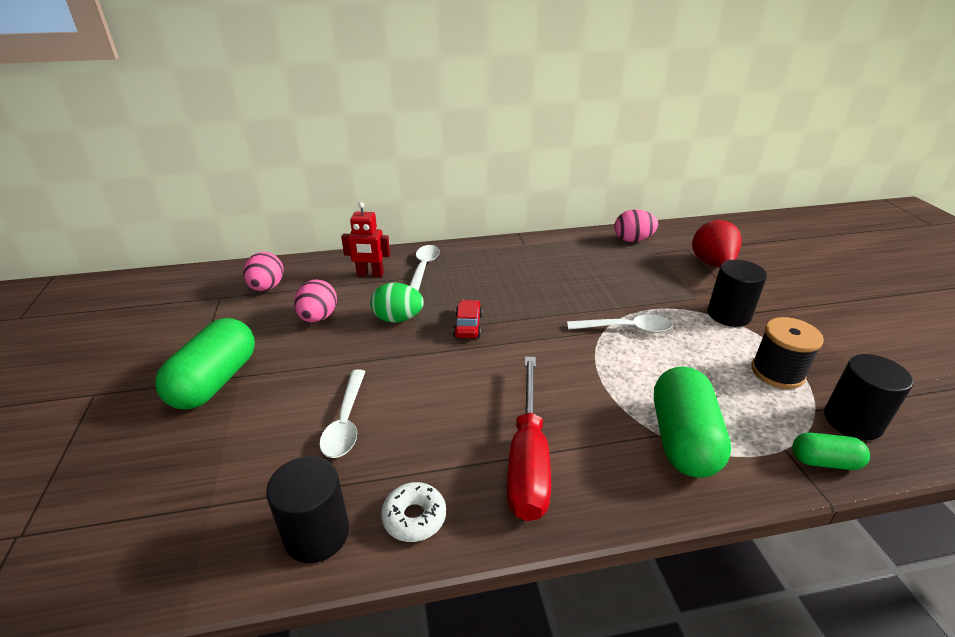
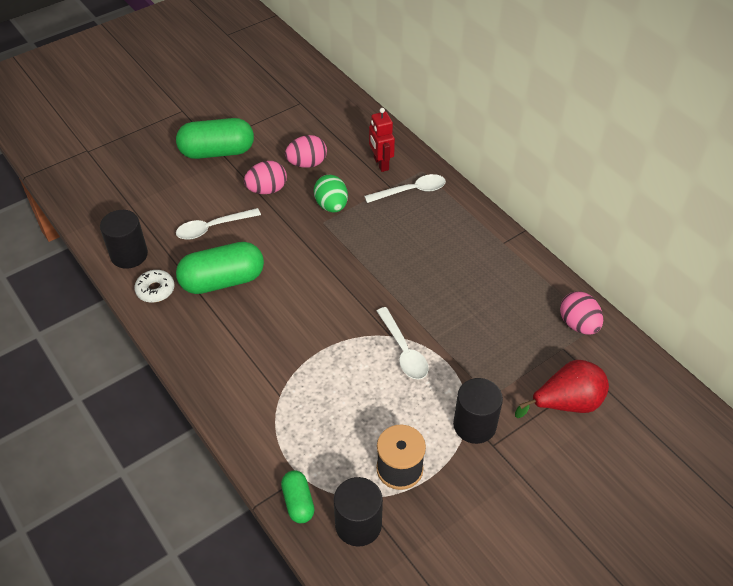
camera: 65 degrees right, 15 degrees up
(267, 287) = (326, 119): pink egg -> pink egg (267, 190)
(468, 325) = (347, 248): red car -> none
(528, 459) = (222, 327): red screwdriver -> none
(682, 439) = (281, 410): green capsule -> green capsule (222, 281)

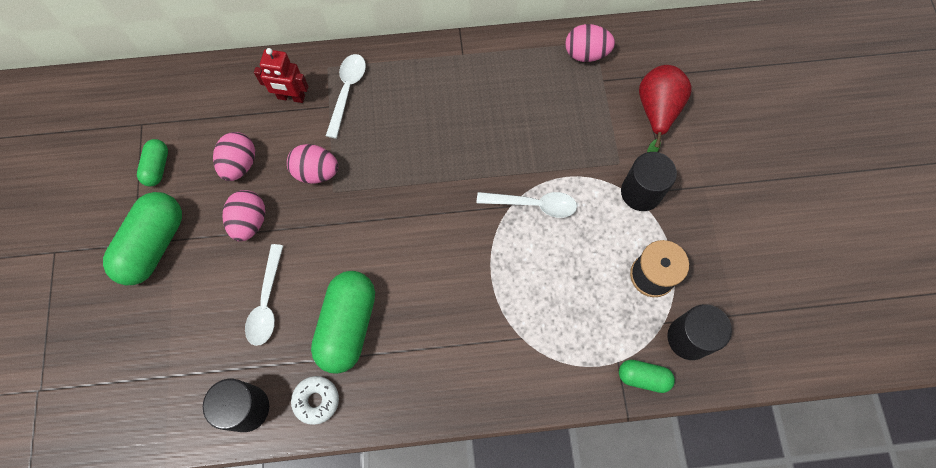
camera: 60 degrees left, 20 degrees up
(274, 126) = (157, 167): none -> green capsule
(331, 206) = (316, 172): green egg -> pink egg

